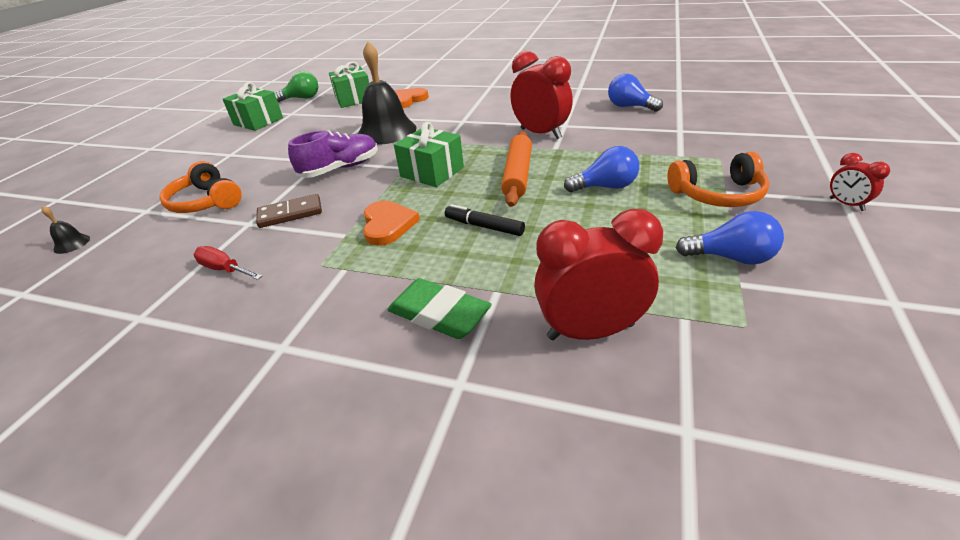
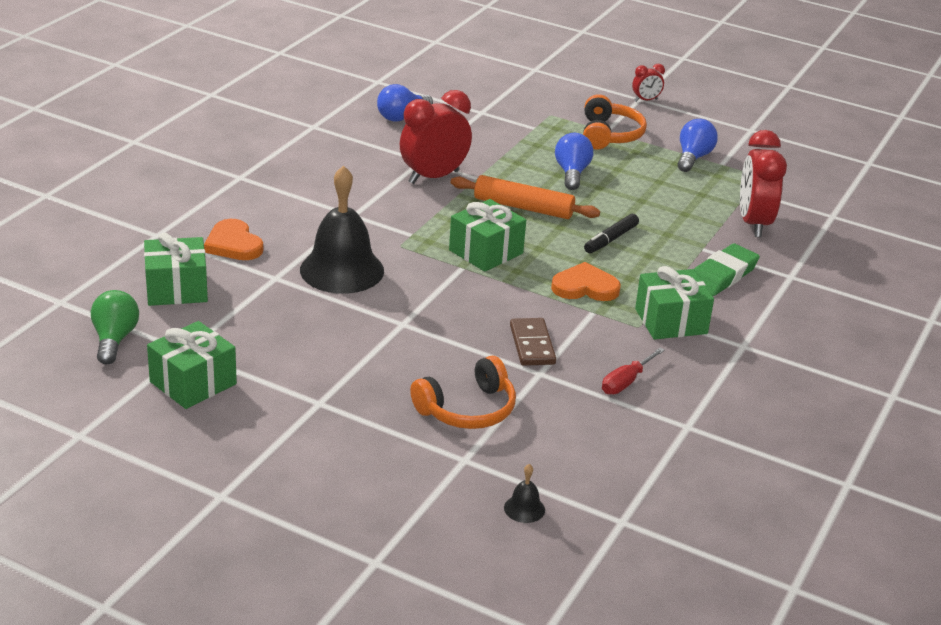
camera: 85 degrees left, 5 degrees down
(331, 284) = (671, 321): none -> green gift
(340, 168) = (436, 309): purple shoe -> none

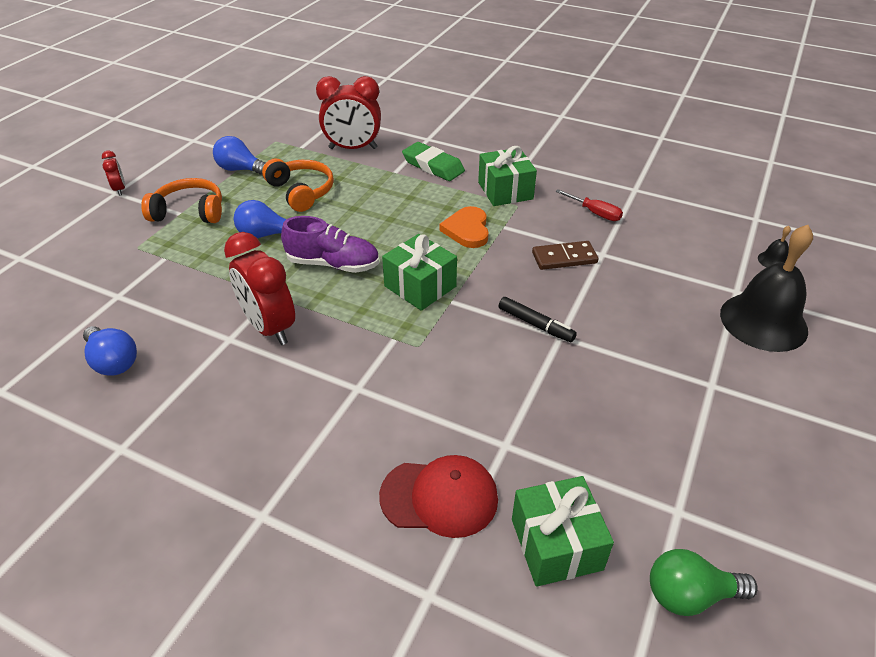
camera: 90 degrees left, 10 degrees up
(193, 383) = (733, 493): green gift -> none
(233, 244) = (439, 497): orange heart -> red cap
(342, 270) = (476, 388): black bell -> black bell (763, 321)
(467, 409) = (671, 291): orange headphones -> orange headphones (301, 192)
(523, 207) = (333, 264): orange rolling pin -> purple shoe
(611, 239) = (387, 215): black marker -> black marker (535, 324)

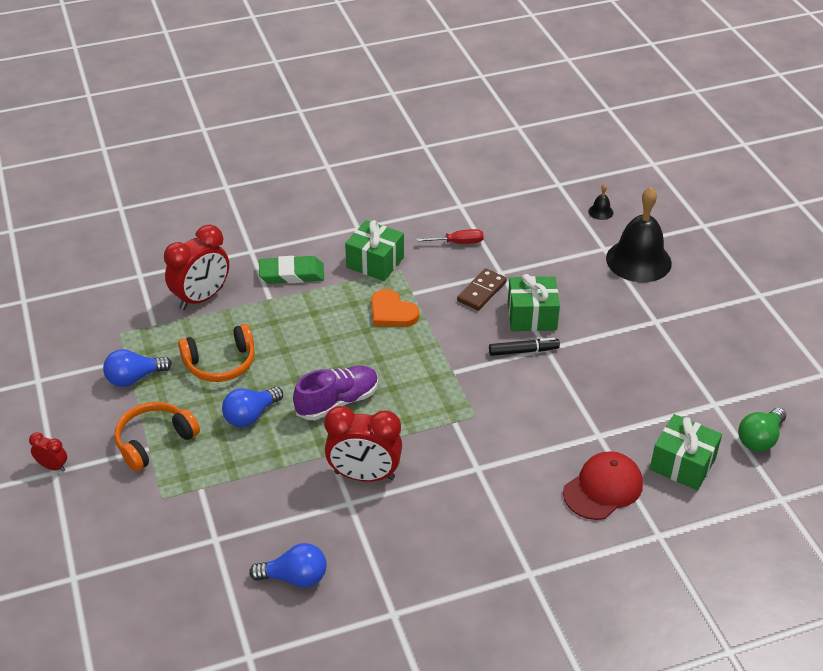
camera: 45 degrees left, 0 degrees up
(301, 192) = (220, 363): orange headphones -> orange headphones turned 150 degrees clockwise
(420, 286) = (420, 376): green gift -> green gift (532, 316)

